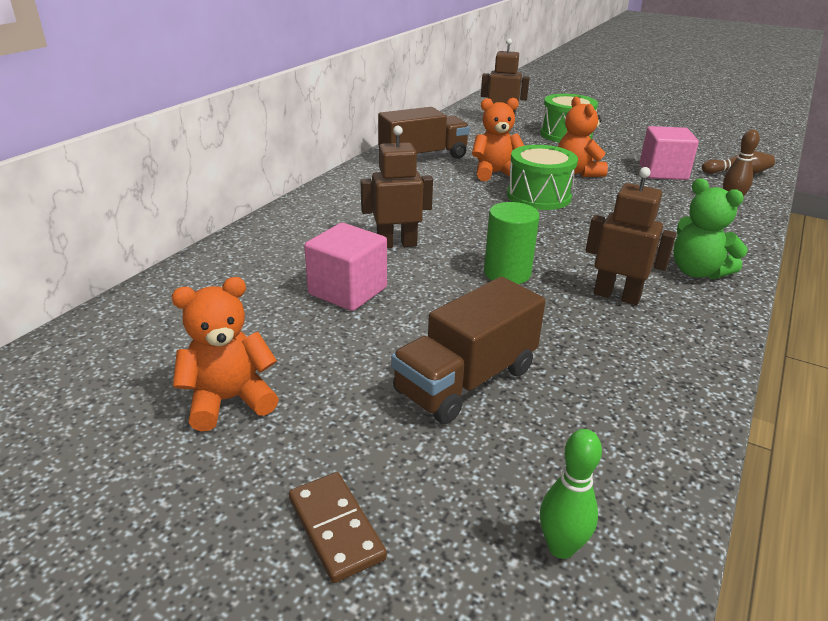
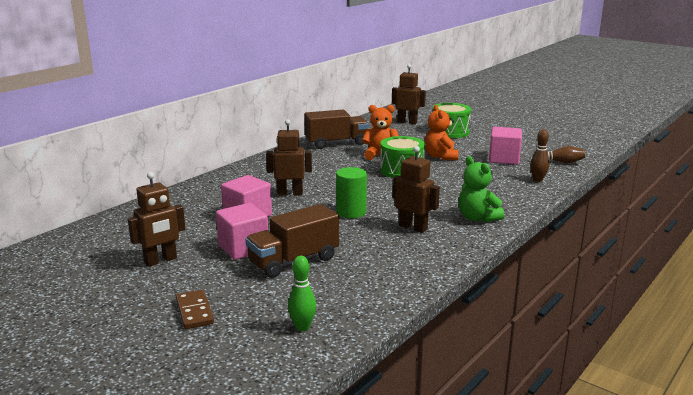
camera: 10 degrees right, 10 degrees down
(229, 400) = (161, 260): orange teddy bear -> brown robot
(368, 359) = (243, 248): none -> pink cube

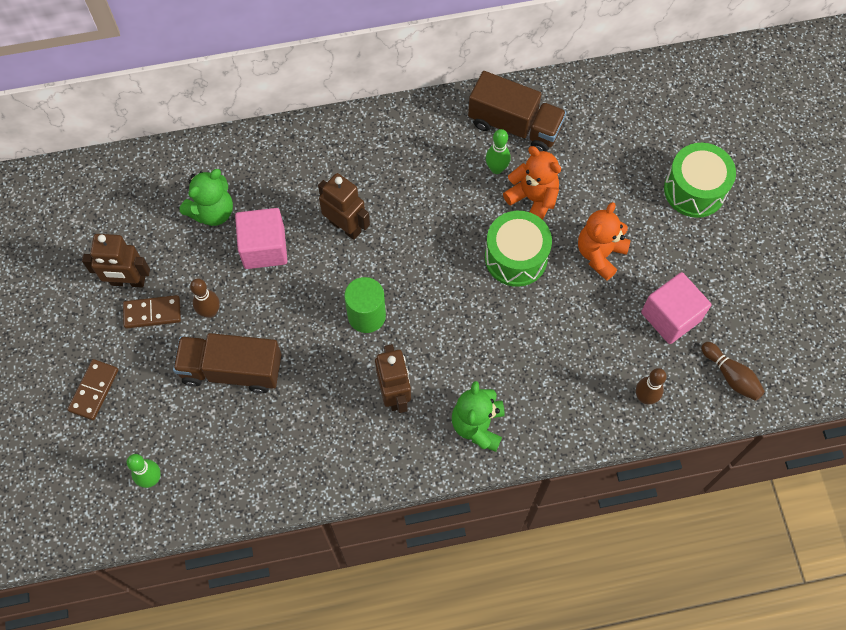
camera: 40 degrees right, 45 degrees up
(191, 217) = (212, 211): none -> green teddy bear
(198, 264) = (152, 313): none -> brown domino
(243, 248) = (210, 312): pink cube -> brown bowling pin
(347, 155) = (496, 169): none -> green bowling pin
(407, 122) = (672, 118): brown robot -> none

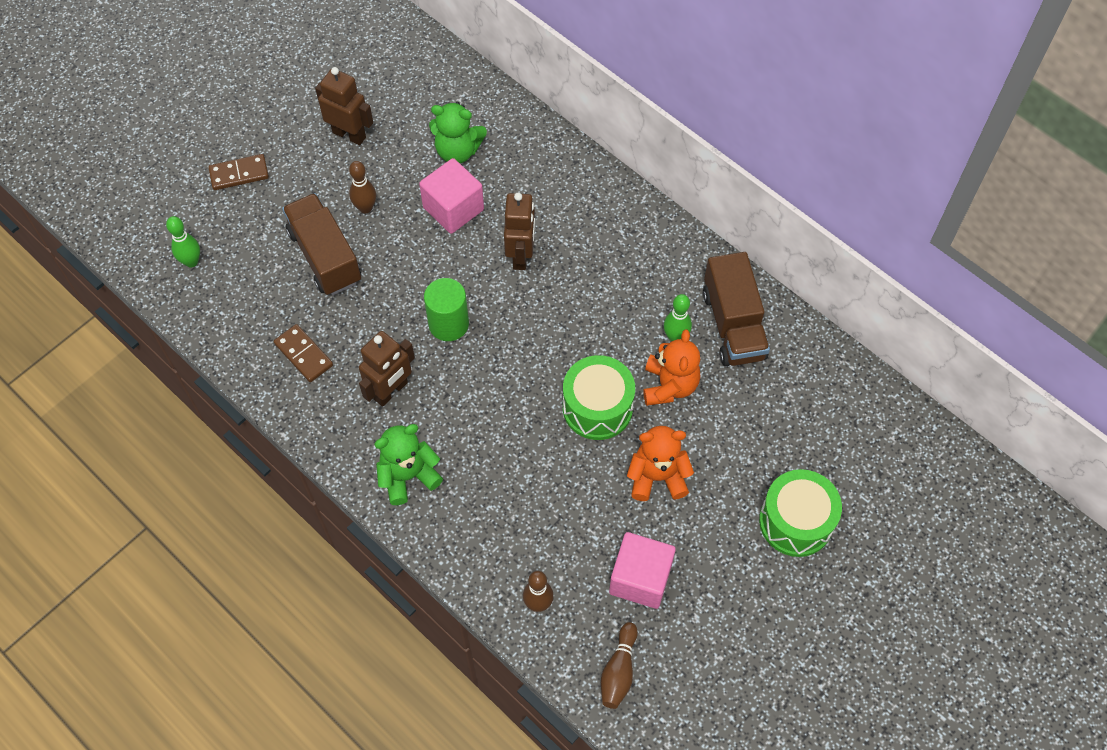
camera: 55 degrees right, 5 degrees down
(128, 281) = (349, 134): brown robot -> brown robot turned 150 degrees clockwise
(152, 313) = (334, 169): brown domino -> brown domino (304, 354)

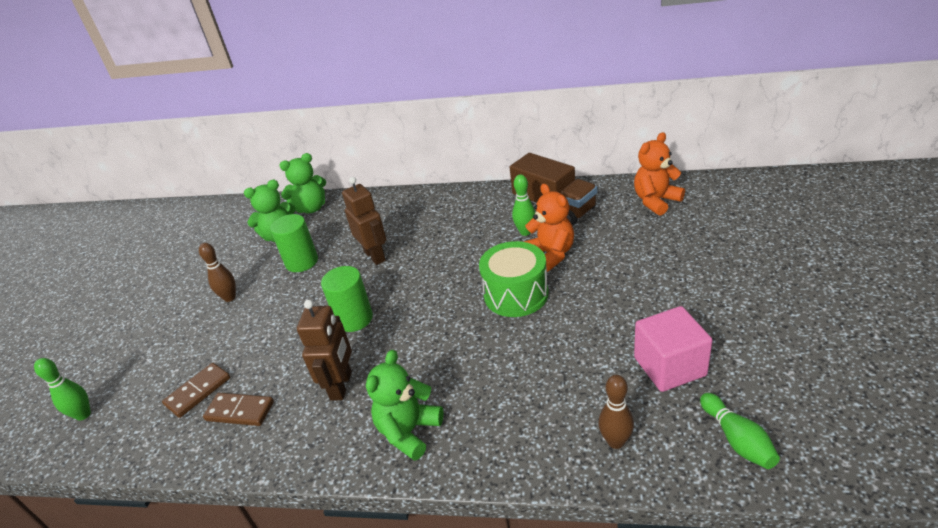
camera: 30 degrees left, 25 degrees down
(239, 174) = (101, 337): brown domino -> brown domino (198, 391)
(325, 256) = (215, 341): brown truck -> none
(349, 134) = (187, 270): brown robot -> none
(453, 209) = (302, 262): pink cube -> green cylinder
(513, 129) = (311, 208): none -> green teddy bear
(619, 671) = (737, 439): brown bowling pin -> green bowling pin
(657, 477) = (603, 302): orange teddy bear -> orange teddy bear (656, 201)
(795, 521) = (721, 265): green drum -> none

